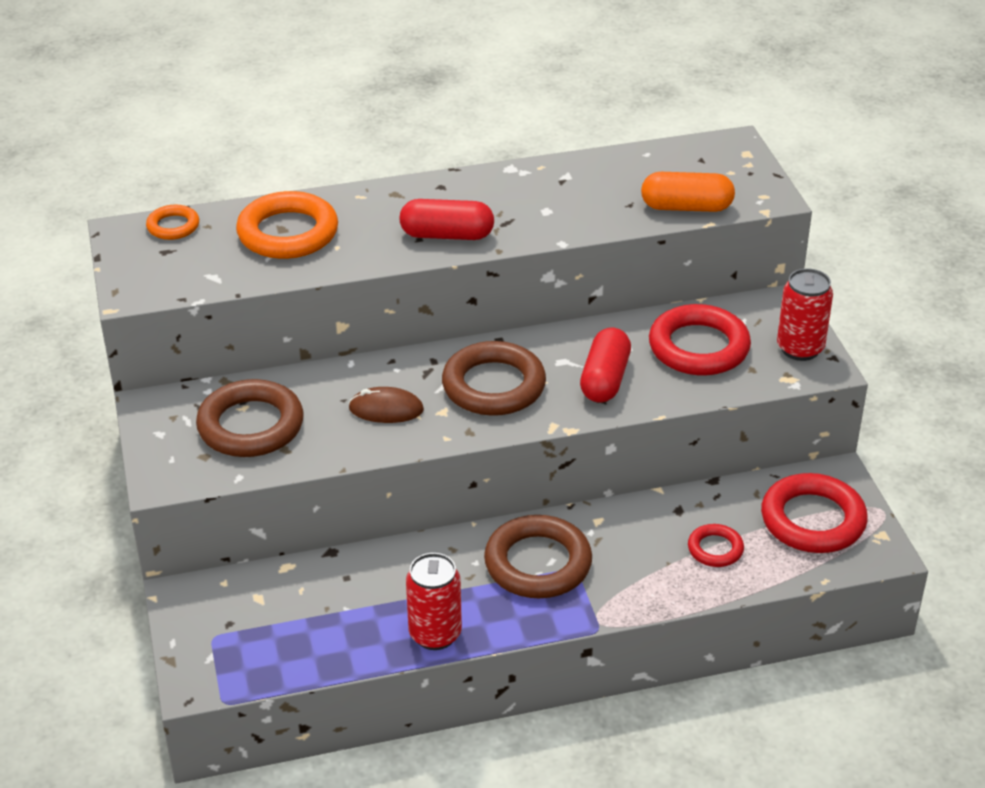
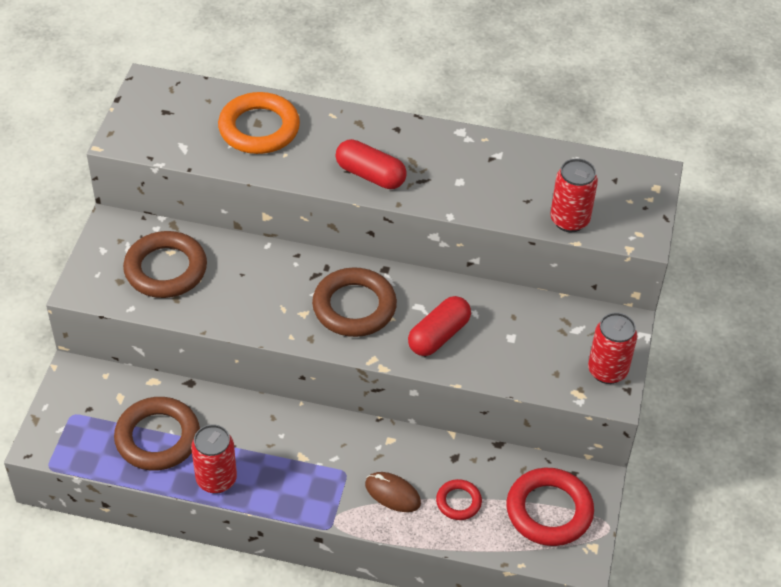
camera: 25 degrees right, 10 degrees up
(173, 226) = (185, 91): orange ring -> none
(386, 409) = (265, 295): brown mouse -> brown mouse (392, 494)
(538, 563) = (323, 456): brown ring -> brown ring (157, 438)
(686, 207) = (569, 220): orange capsule -> red can
(698, 347) = (529, 337): red ring -> none

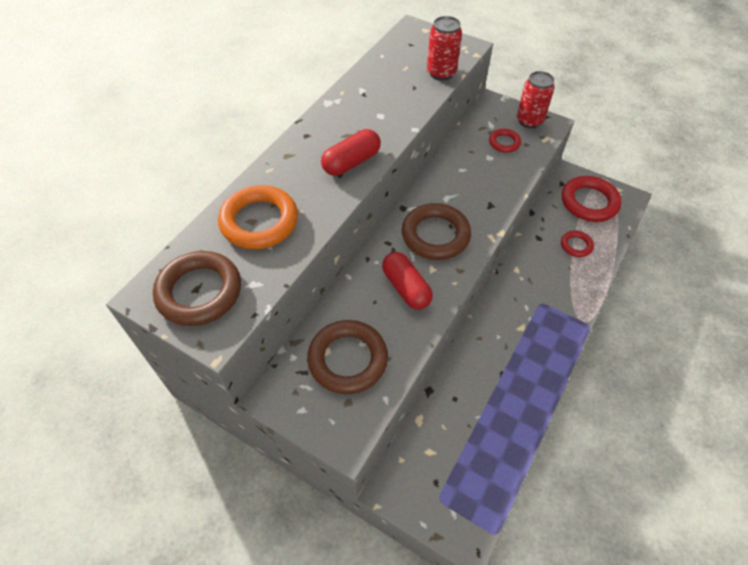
camera: 70 degrees left, 5 degrees up
(157, 438) = (482, 429): brown ring -> brown ring (199, 292)
(216, 479) = (533, 392): red can -> none
(392, 494) = (564, 280): brown mouse -> none
(438, 335) = (478, 194): red capsule -> red capsule (406, 288)
(547, 349) = (504, 143): none -> red ring

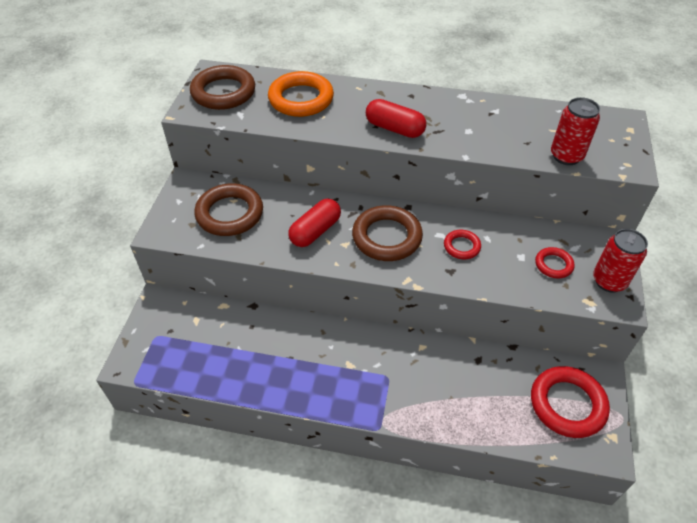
camera: 70 degrees right, 5 degrees down
(576, 245) = (488, 399): red ring -> red ring (461, 246)

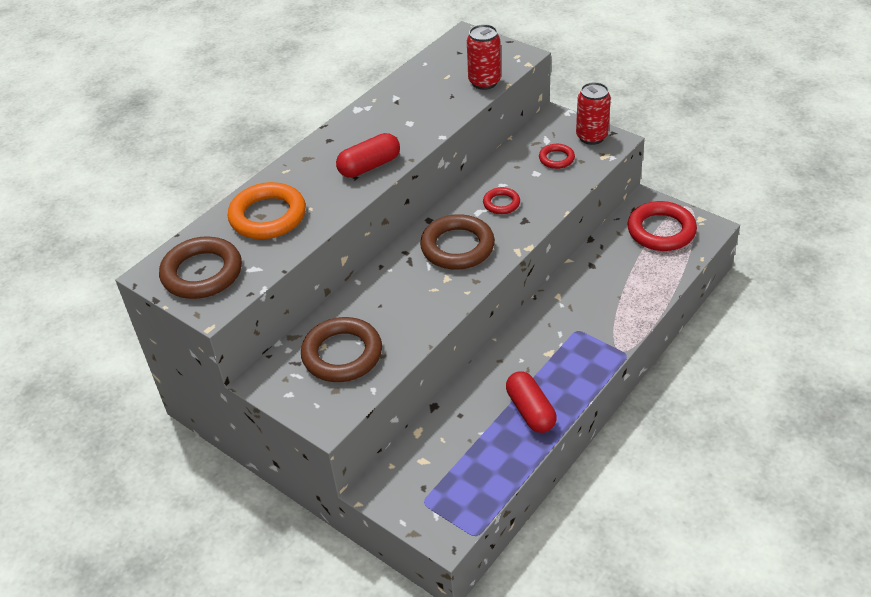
camera: 60 degrees left, 5 degrees down
(315, 231) = (415, 294): red capsule -> red capsule (530, 411)

